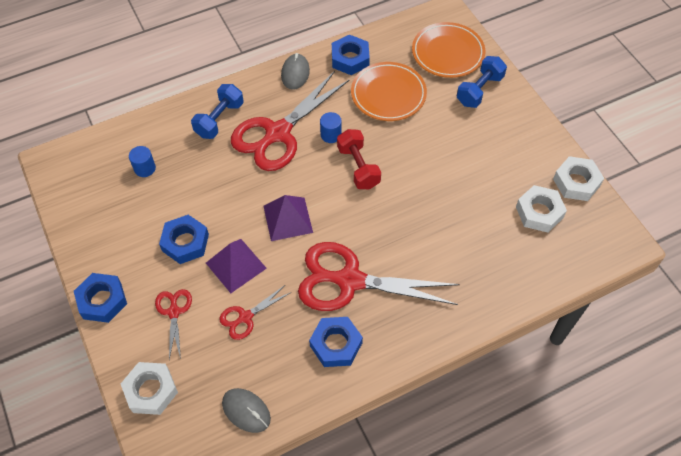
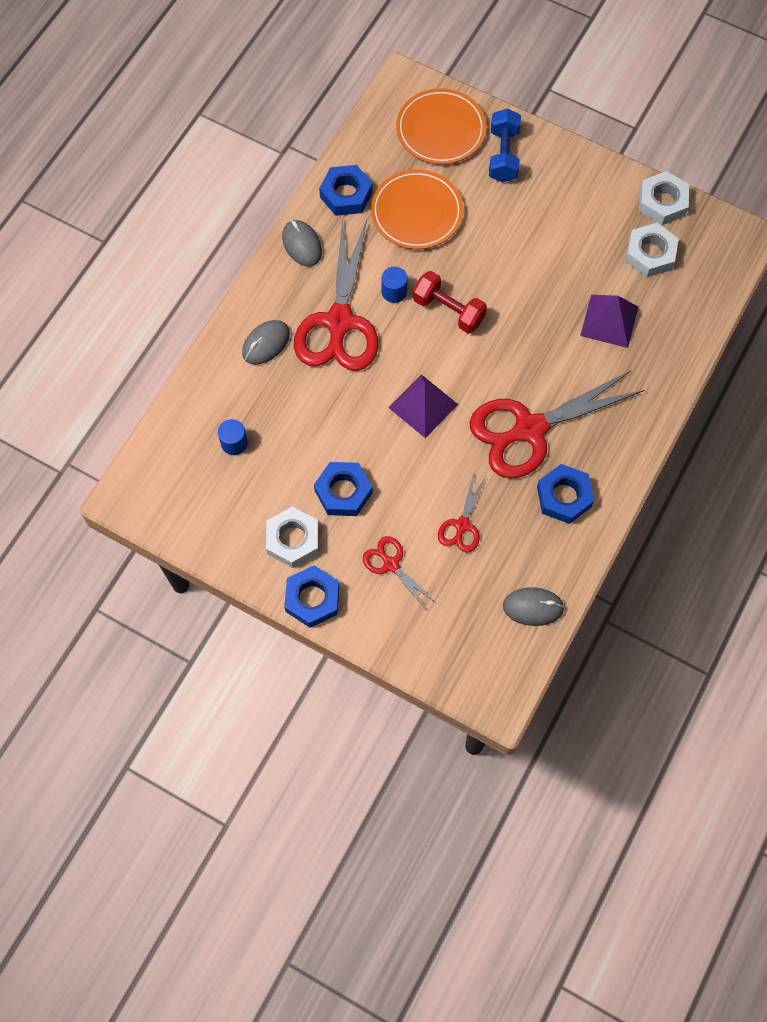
camera: 35 degrees left, 10 degrees up
(151, 390) = (432, 647): white nut -> white nut (293, 540)
(219, 119) = (266, 343): blue dumbbell -> grey mouse
(236, 265) = (411, 483): purple pyramid -> purple pyramid (609, 321)

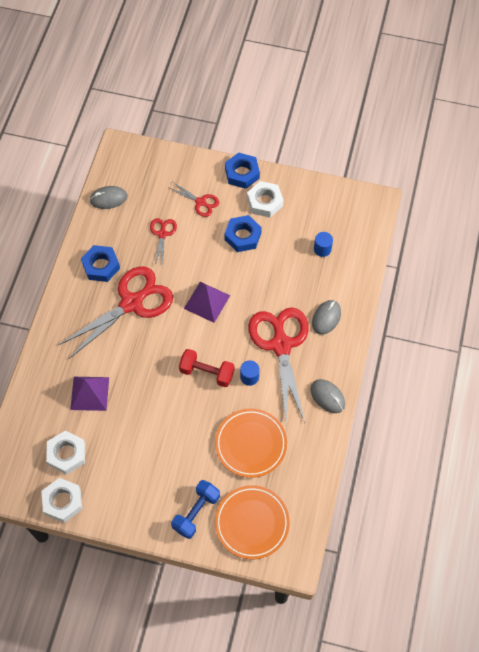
camera: 165 degrees right, 5 degrees down
(346, 194) = (308, 446): blue nut -> none
(503, 155) = (196, 512): blue dumbbell -> blue dumbbell turned 45 degrees clockwise

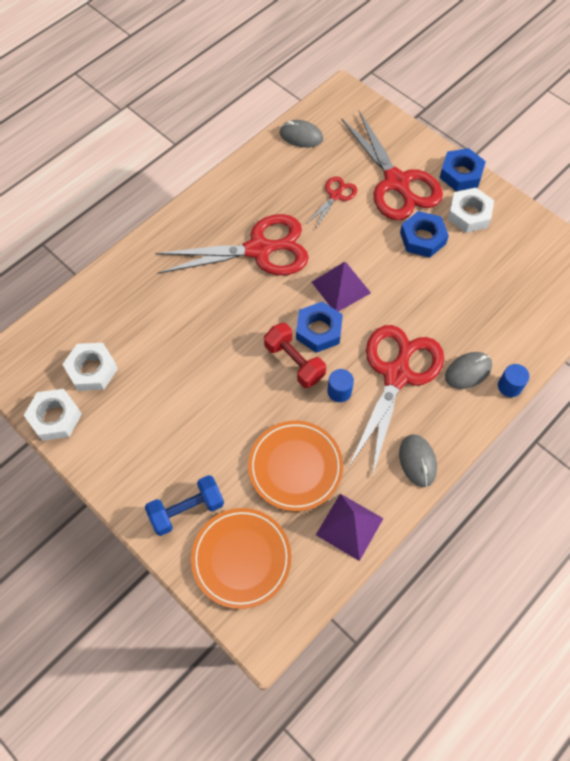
camera: 30 degrees right, 0 degrees up
(89, 393) = (156, 319): purple pyramid -> purple pyramid (349, 526)
(101, 266) = (251, 198): blue nut -> blue nut (319, 330)
(200, 202) = (397, 183): red scissors -> red scissors, size x2.13
(322, 249) = (507, 294): blue cylinder -> blue cylinder (509, 386)

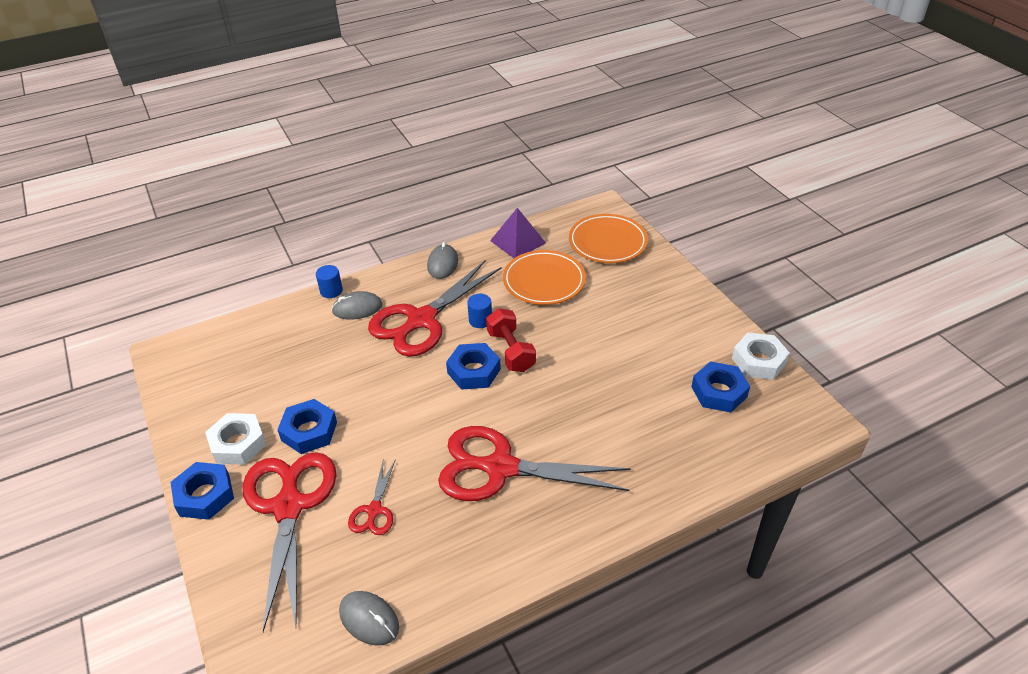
camera: 160 degrees left, 20 degrees down
(92, 370) = (719, 392): white nut -> blue nut
(186, 510) = (644, 275): blue dumbbell -> none
(335, 195) = (374, 510): red scissors -> red scissors turned 45 degrees counterclockwise
(341, 287) = (429, 404): purple pyramid -> none

